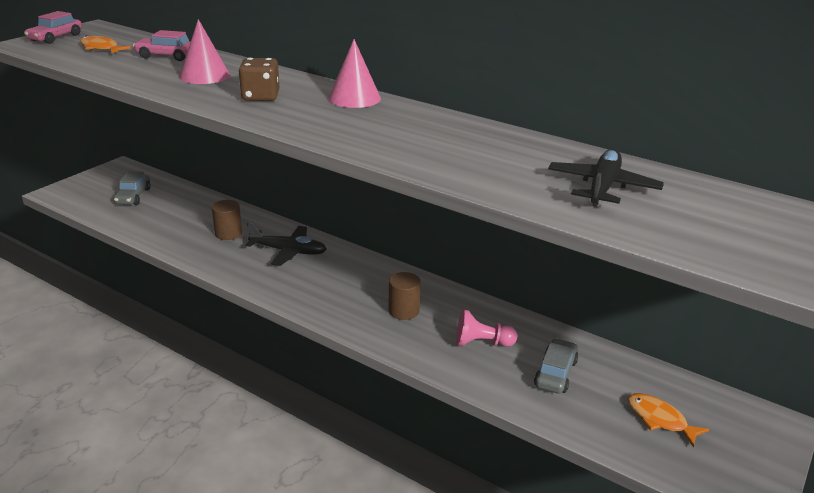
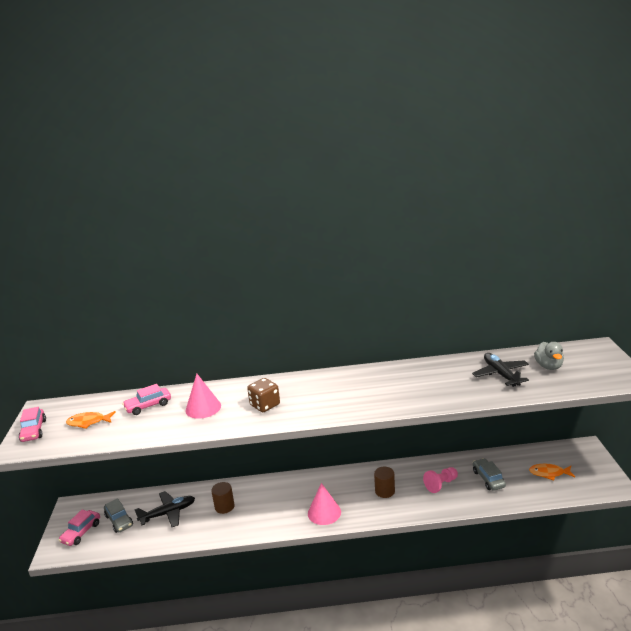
camera: 35 degrees left, 5 degrees down
(95, 189) = (81, 532): none -> pink car
(288, 251) = (277, 496): black plane -> black plane (168, 513)
(354, 98) = (314, 380): pink cone -> pink cone (324, 512)
(702, 211) = (548, 366): none -> grey duck

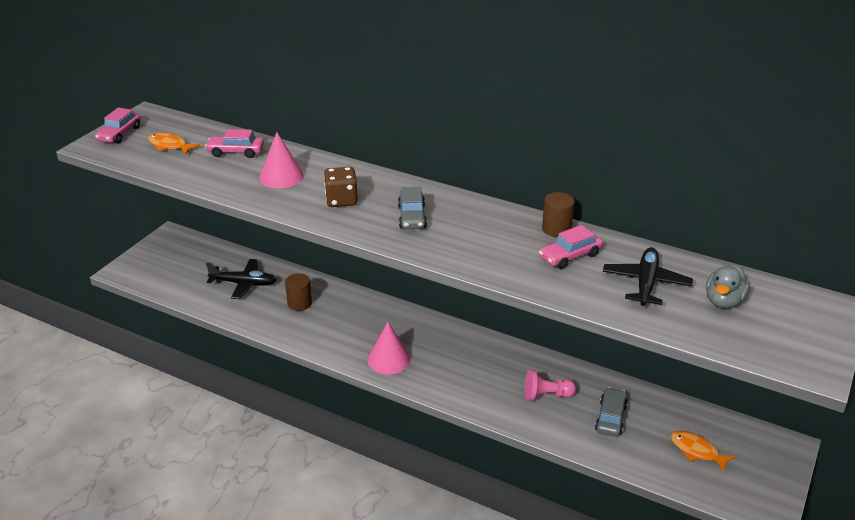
camera: 30 degrees right, 10 degrees up
(81, 532) = (157, 264): pink car -> pink car (570, 256)
(119, 521) = (196, 269): grey car -> grey car (412, 217)
(385, 491) = (475, 370): brown cylinder -> brown cylinder (556, 229)

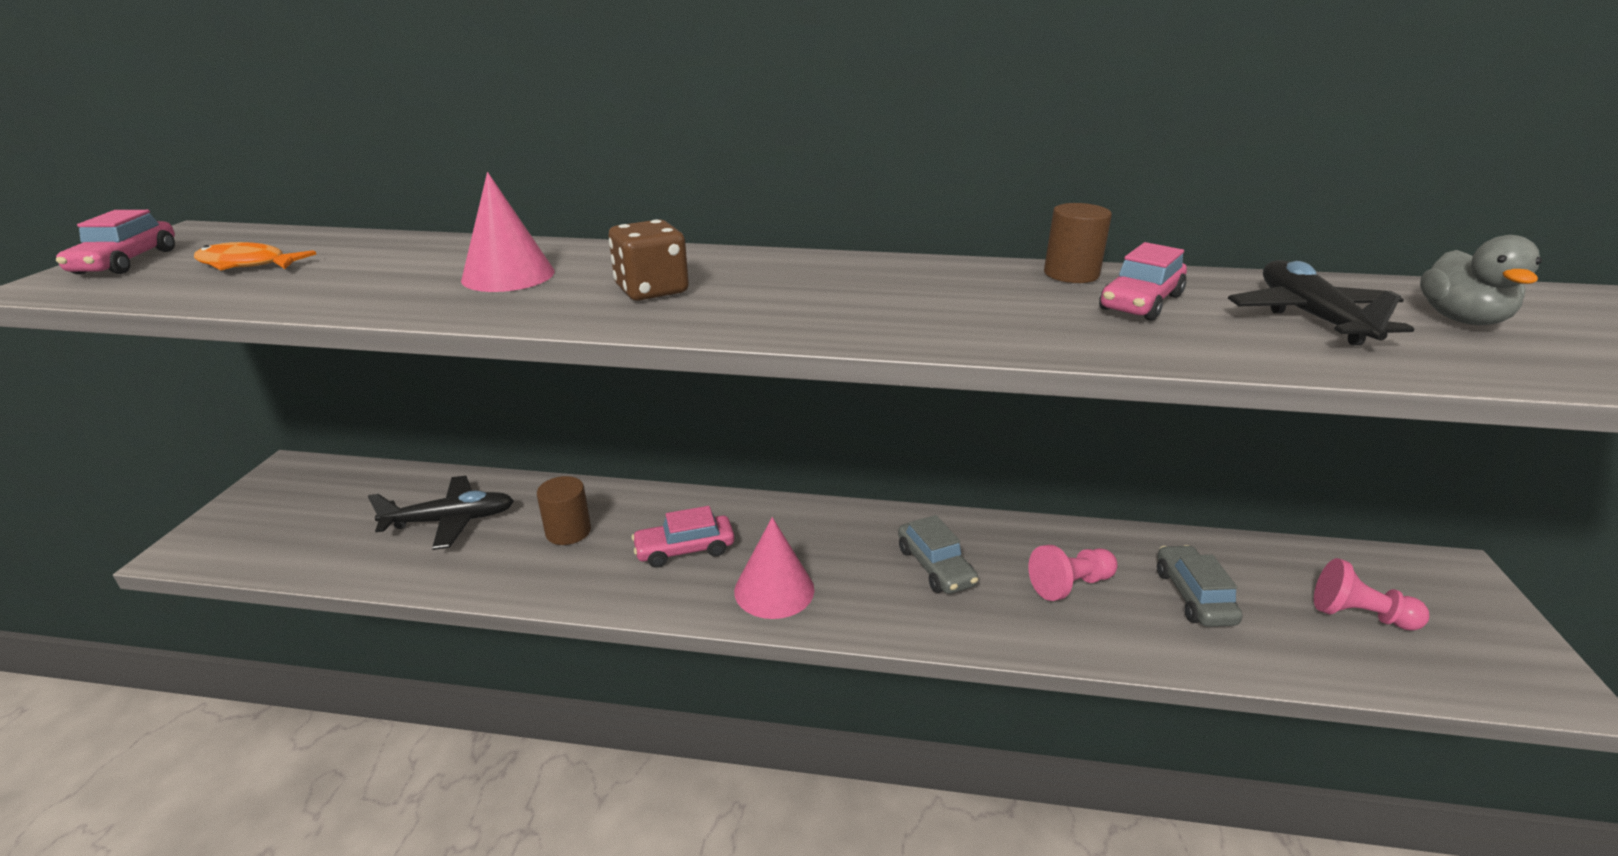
camera: 20 degrees left, 5 degrees down
(236, 152) = (398, 257): pink car -> pink car (685, 549)
(412, 217) = (807, 293): grey car -> grey car (935, 566)
(696, 451) = (1359, 615): orange fish -> pink pawn

